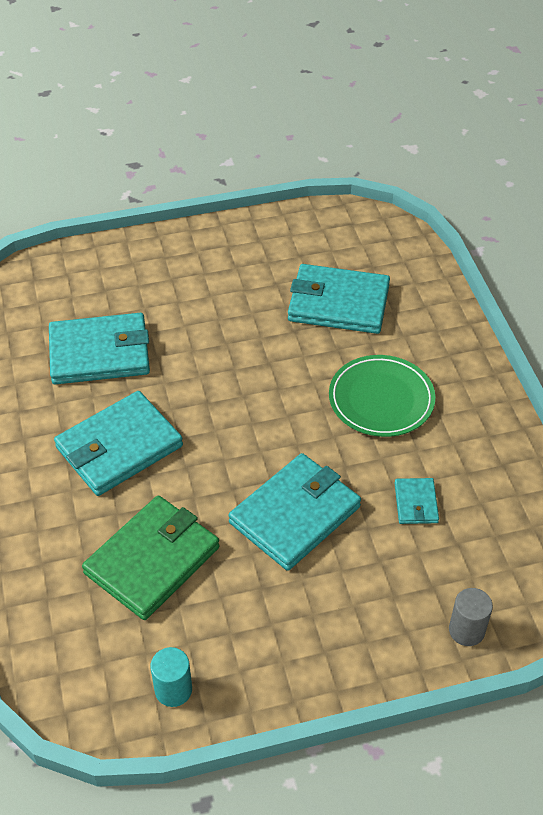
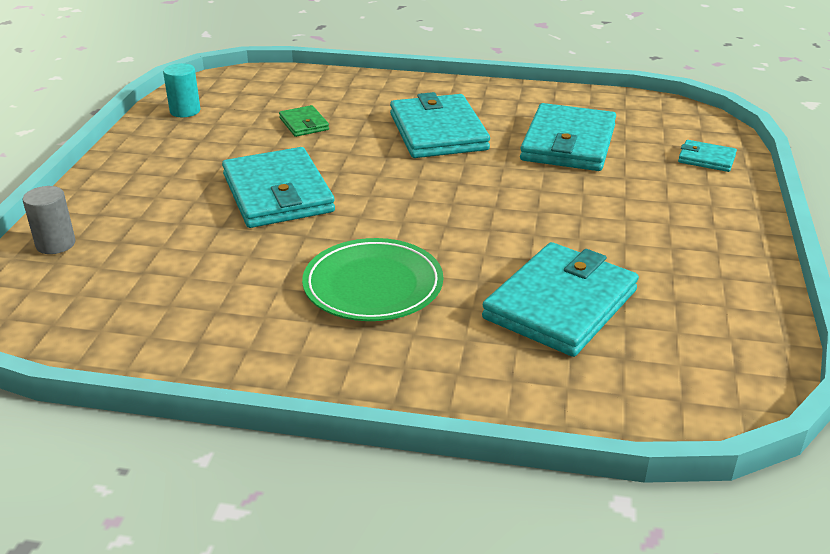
camera: 115 degrees right, 15 degrees down
(152, 560) = (304, 124): green wallet -> green wallet, size x0.47
(416, 503) = (216, 263): turquoise wallet -> turquoise wallet (706, 159)

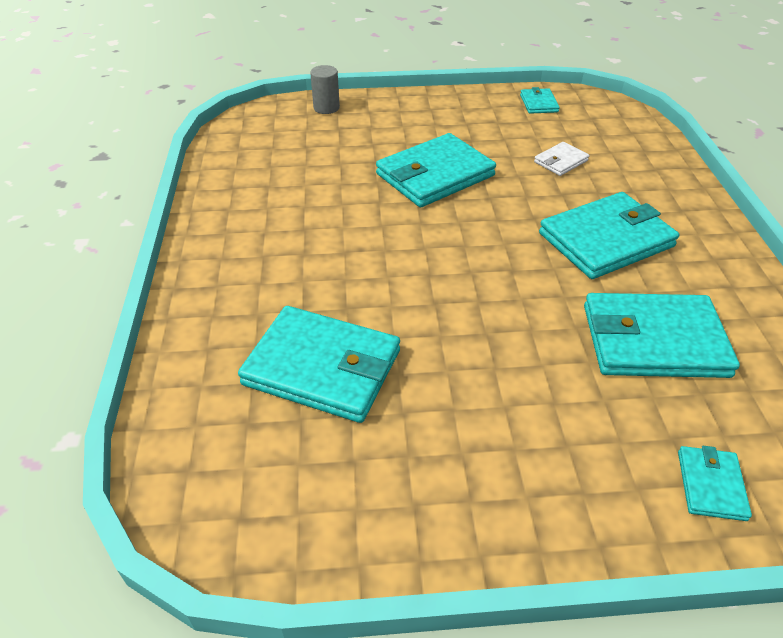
camera: 75 degrees right, 10 degrees up
(185, 111) = (538, 103): turquoise cylinder -> turquoise wallet
(304, 124) = (561, 161): green wallet -> white wallet
(373, 286) = (319, 250): green plate -> none

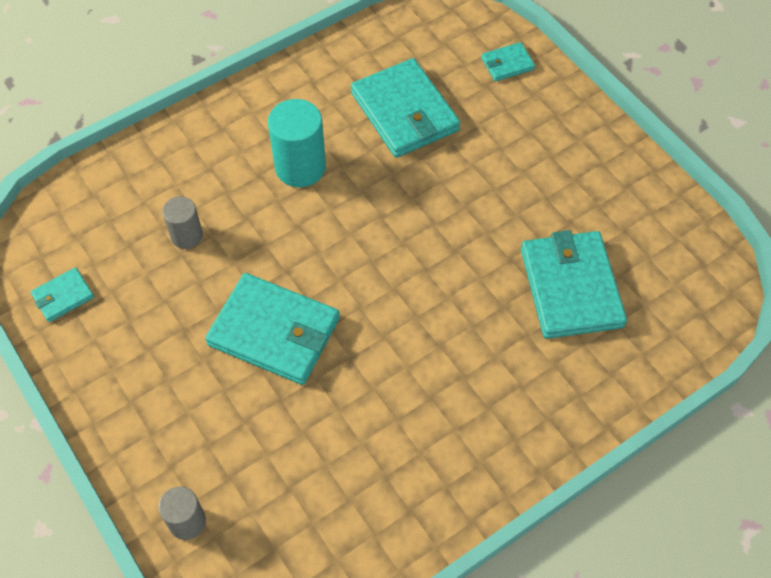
camera: 120 degrees left, 15 degrees up
(561, 161) = (187, 236): white wallet -> grey cylinder
(606, 239) = (300, 167): turquoise wallet -> turquoise cylinder

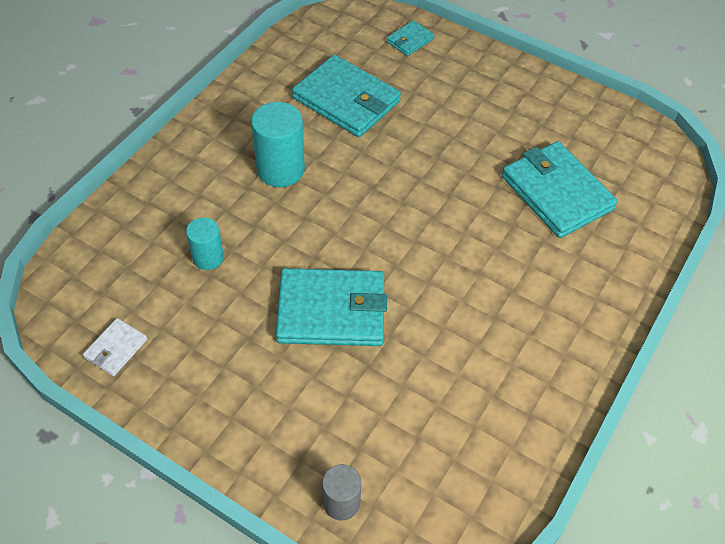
camera: 25 degrees left, 5 degrees down
(63, 296) = (116, 349): turquoise wallet -> white wallet
(187, 236) = (208, 257): grey cylinder -> turquoise cylinder

